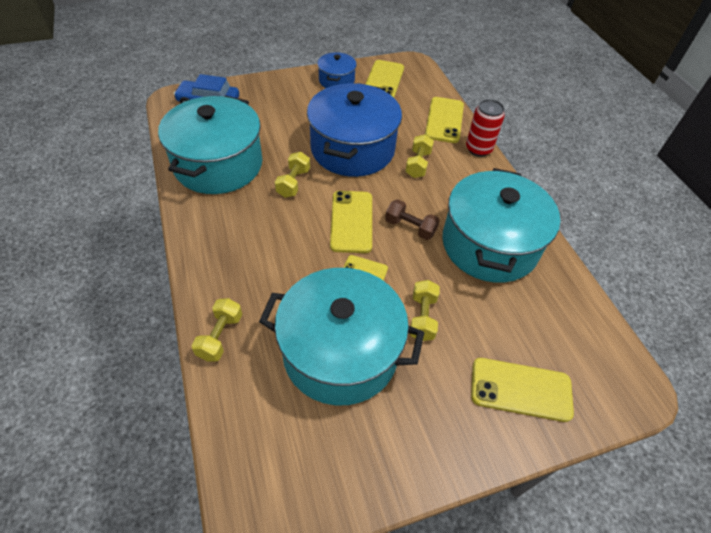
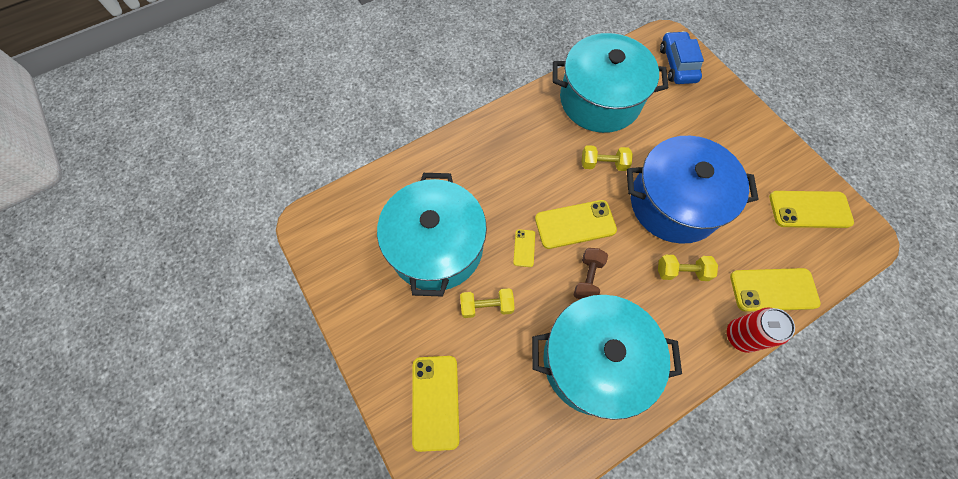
camera: 80 degrees right, 15 degrees up
(220, 336) = (429, 161): yellow dumbbell -> none
(336, 80) = (779, 162): blue pot -> none

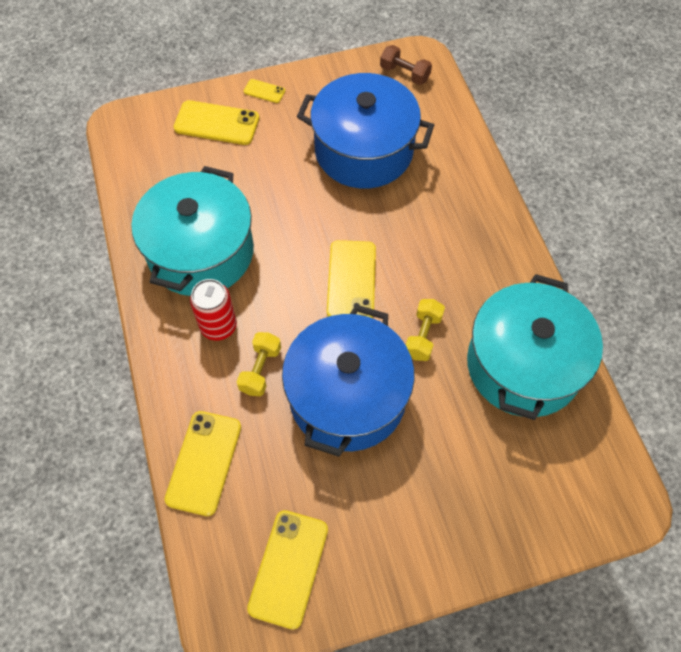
camera: 105 degrees right, 5 degrees down
(436, 247) = (364, 150): turquoise pot -> blue pot
(486, 306) = (288, 178): yellow dumbbell -> none
(524, 248) = (338, 225): yellow phone -> yellow phone (264, 91)
(588, 278) = (285, 273): brown dumbbell -> brown dumbbell (404, 74)
(677, 64) = (572, 496): blue car -> none
(740, 336) = (169, 400): red can -> red can (218, 326)

